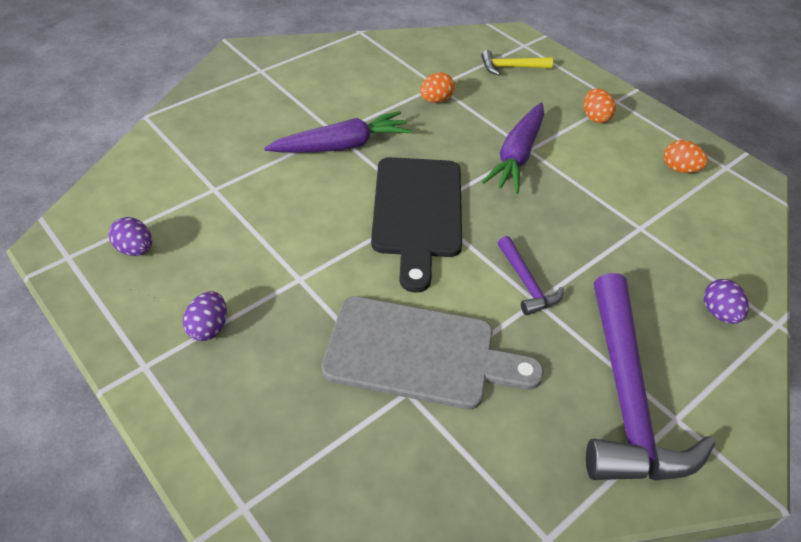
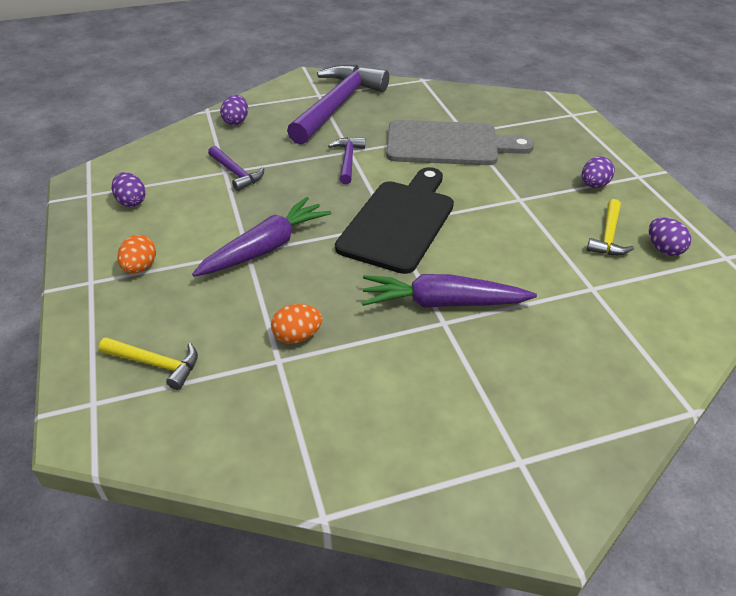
camera: 155 degrees left, 5 degrees down
(195, 251) = (608, 236): none -> yellow hammer
(419, 354) = (448, 144): grey cutting board -> grey cutting board turned 150 degrees clockwise
(626, 228) = (236, 173): none -> purple hammer
(679, 169) = (131, 202): orange egg -> purple egg

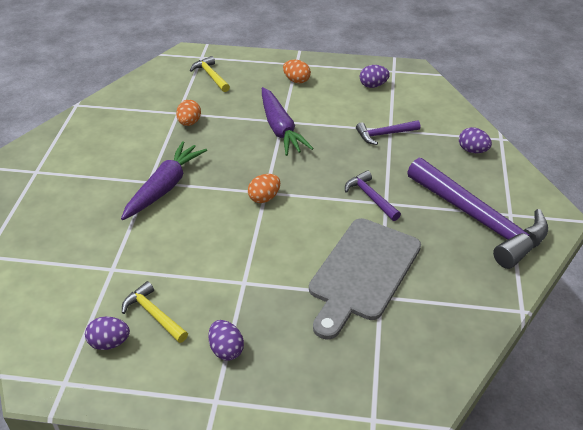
camera: 115 degrees right, 0 degrees up
(156, 364) = (211, 76): yellow hammer -> yellow hammer turned 105 degrees clockwise
(348, 160) = (370, 197): purple hammer -> purple hammer turned 150 degrees counterclockwise
(399, 222) = (264, 198): black cutting board -> orange egg

